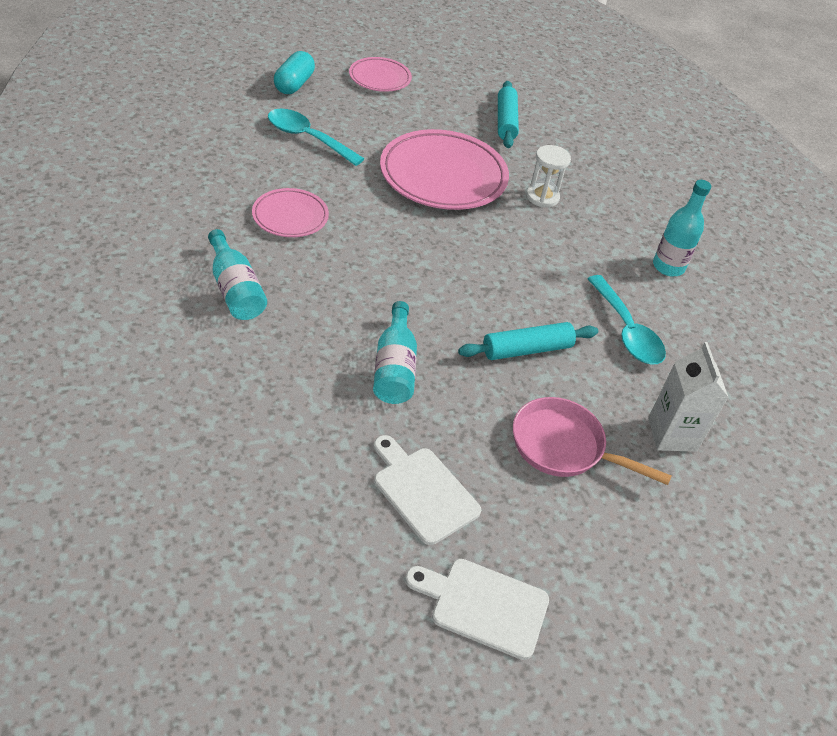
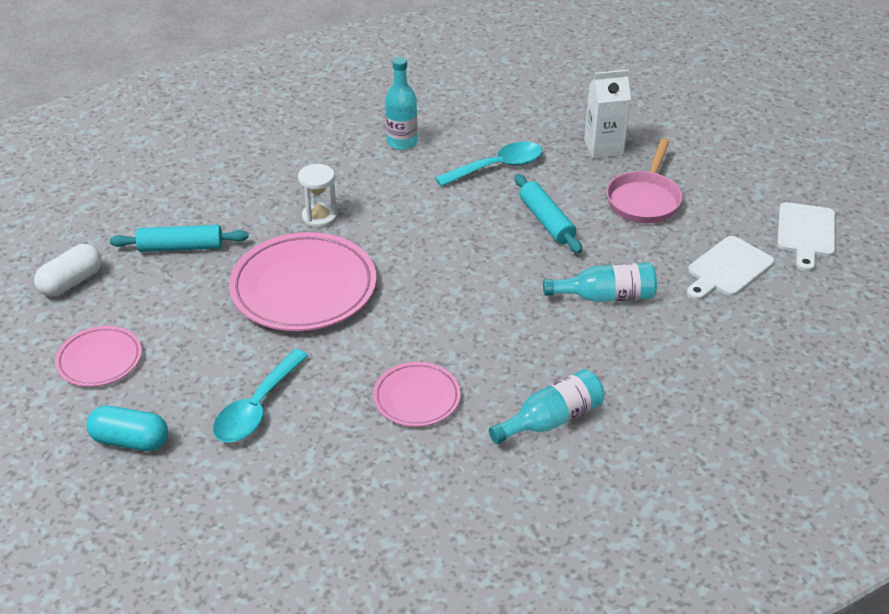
camera: 90 degrees left, 5 degrees down
(469, 72) = (71, 282): none -> white capsule

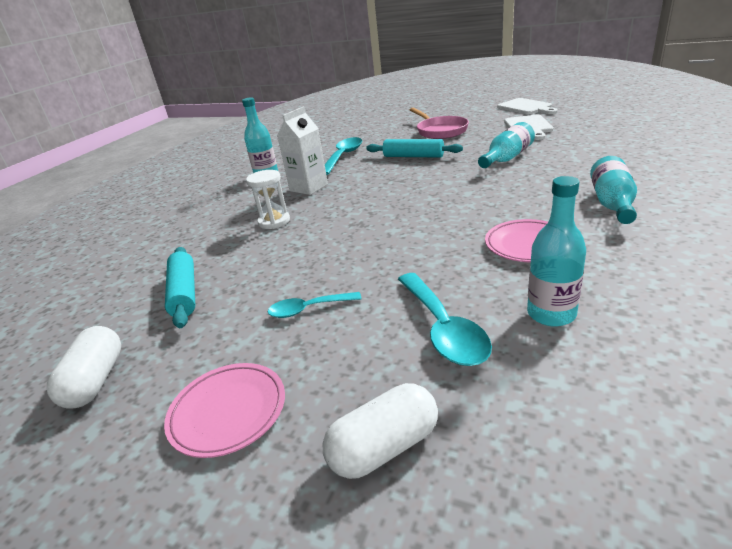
camera: 40 degrees left, 10 degrees down
(130, 440) = (384, 447): turquoise capsule -> white capsule
(181, 247) = (184, 293): turquoise rolling pin -> turquoise rolling pin turned 60 degrees counterclockwise
(219, 326) = (308, 309): none -> turquoise spoon
(303, 288) = (333, 252): pink plate -> none
(322, 454) = (551, 314): none -> turquoise bottle
(603, 148) = (381, 130): white carton -> white carton (308, 187)

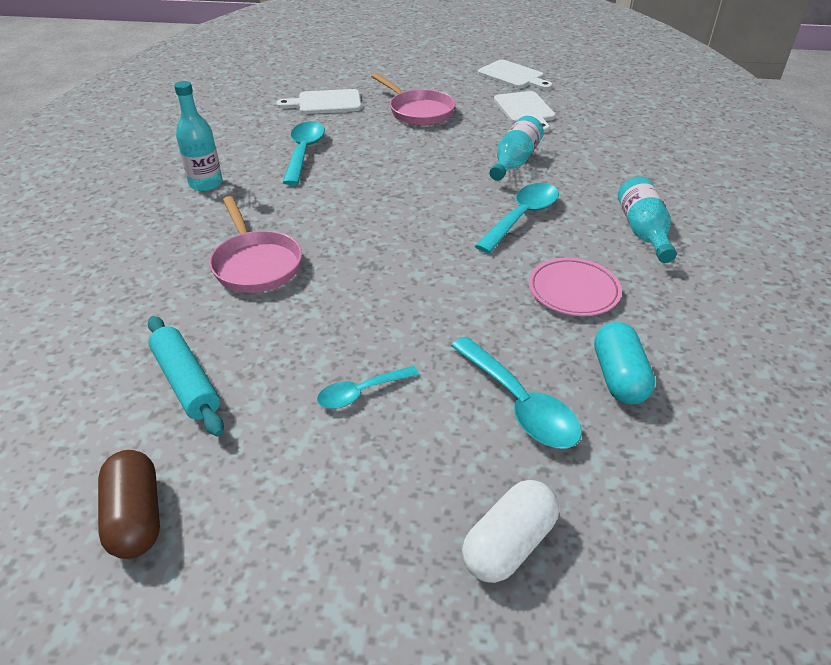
camera: 20 degrees left, 10 degrees up
(95, 381) = (136, 517): white capsule -> brown capsule
(228, 412) = (328, 531): pink plate -> none
(274, 221) = (256, 264): white hourglass -> pink pan
(308, 187) = (278, 206): white carton -> none
(373, 129) = (325, 103): none -> white cutting board
(413, 156) = (399, 155): turquoise rolling pin -> none
(499, 193) = (522, 217): none -> turquoise spoon
(551, 314) = (619, 377): turquoise bottle -> turquoise capsule

